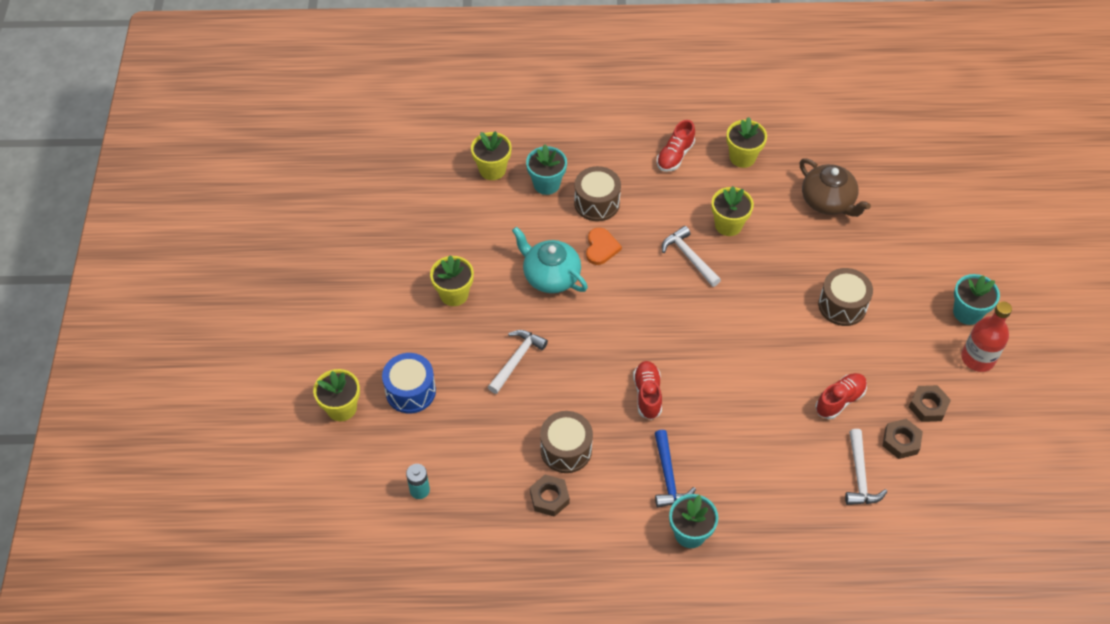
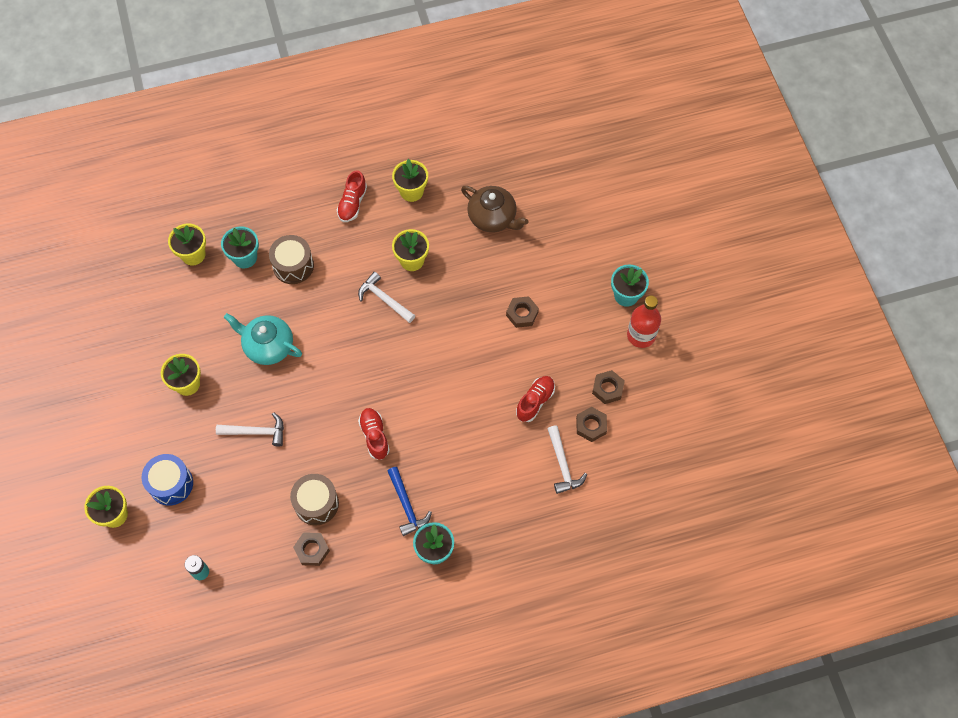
camera: 15 degrees left, 10 degrees up
(516, 360) = (256, 432): white hammer -> white hammer turned 75 degrees clockwise
(601, 248) = (306, 308): orange heart -> none
(842, 305) = (522, 314): brown drum -> brown nut

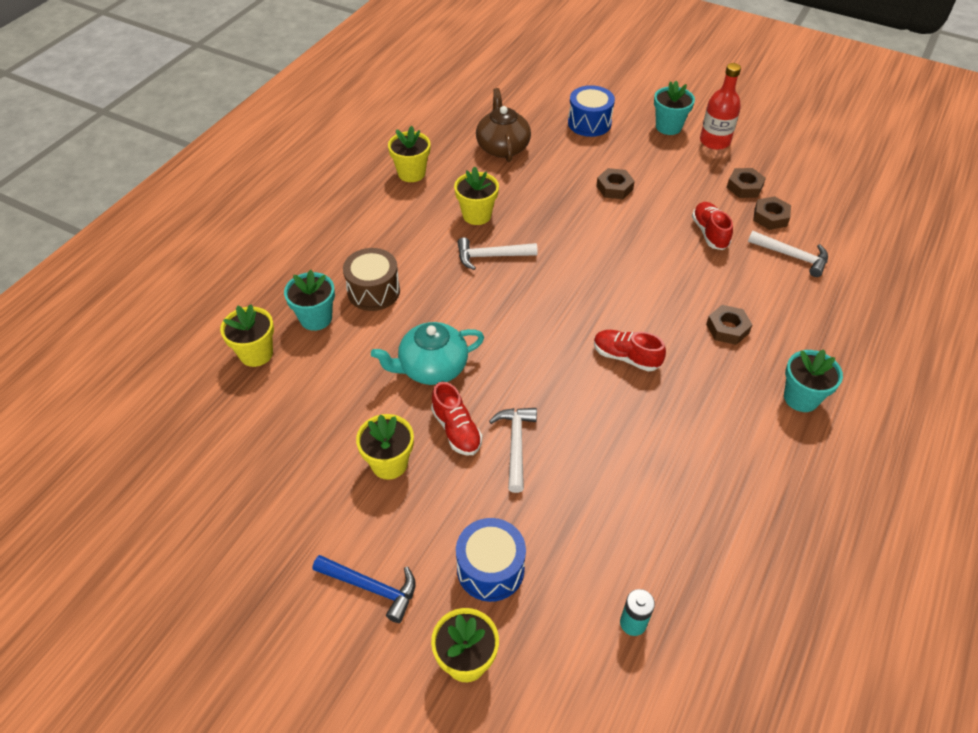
camera: 45 degrees left, 15 degrees down
(256, 432) = (515, 445): white hammer -> white hammer turned 45 degrees counterclockwise
(312, 550) = (706, 496): brown nut -> brown nut (727, 328)
(316, 503) = (654, 453): brown drum -> none
(352, 203) = (369, 213): red shoe -> red shoe (456, 430)
(406, 505) = (728, 385): blue hammer -> blue hammer (371, 587)
(493, 217) = (502, 147): brown teapot -> brown teapot turned 90 degrees counterclockwise
(576, 245) = (589, 123): none -> blue drum

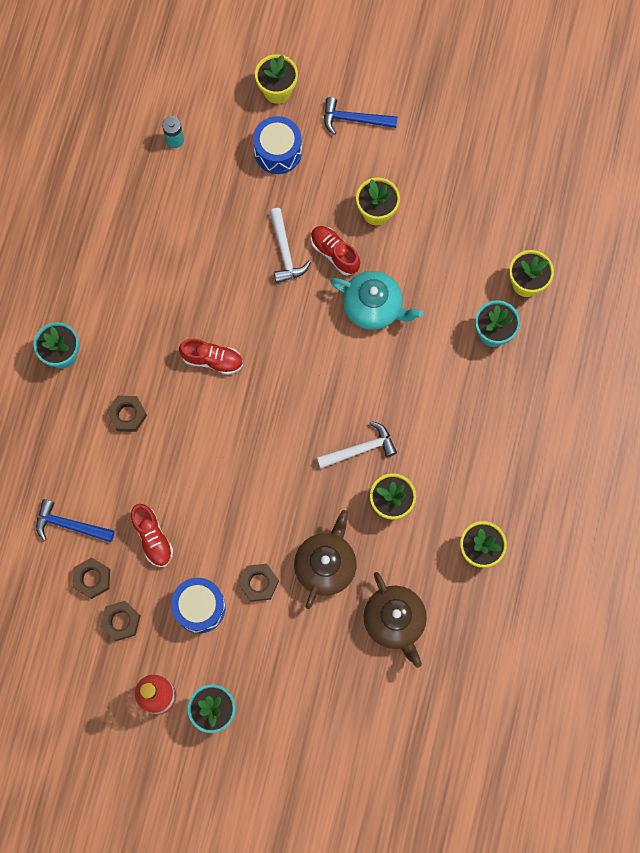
camera: 165 degrees right, 25 degrees up
(373, 291) = (454, 377): brown drum -> none
(432, 367) = (373, 307): turquoise teapot -> turquoise teapot turned 60 degrees clockwise
(551, 188) = (325, 565): none -> brown teapot
(589, 123) = (307, 693): blue drum -> blue drum (199, 607)
(792, 256) = (70, 525): white hammer -> blue hammer

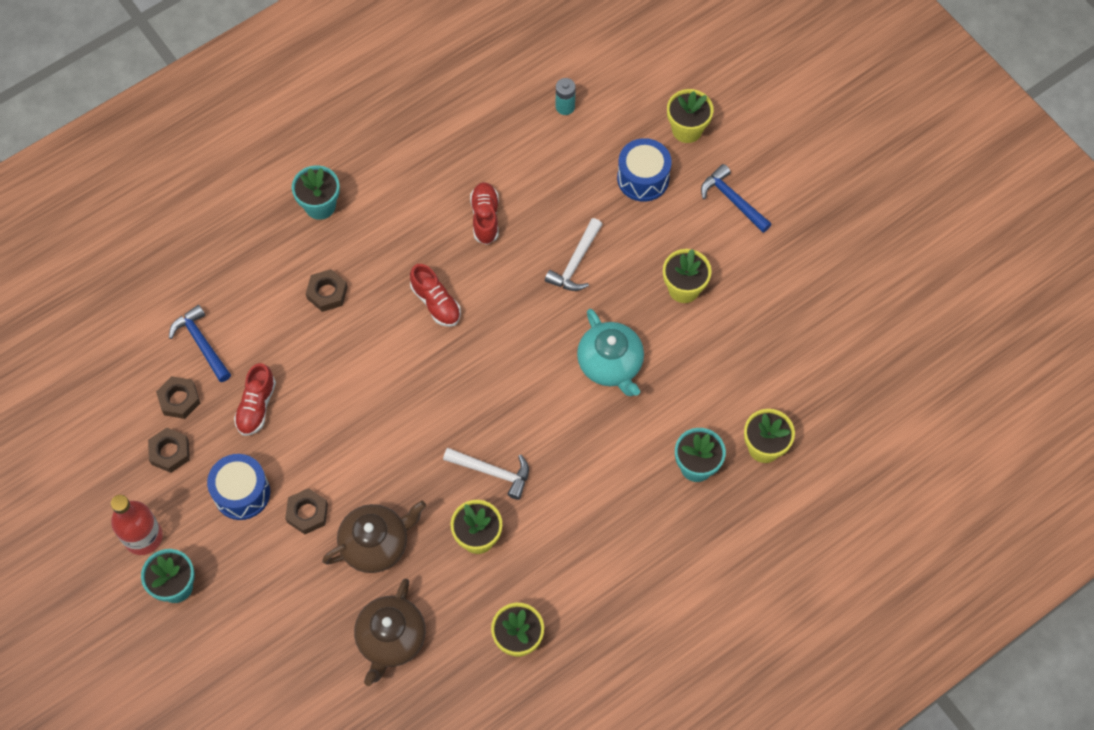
camera: 40 degrees right, 10 degrees down
(335, 253) = (617, 295): red shoe -> red shoe (485, 218)

